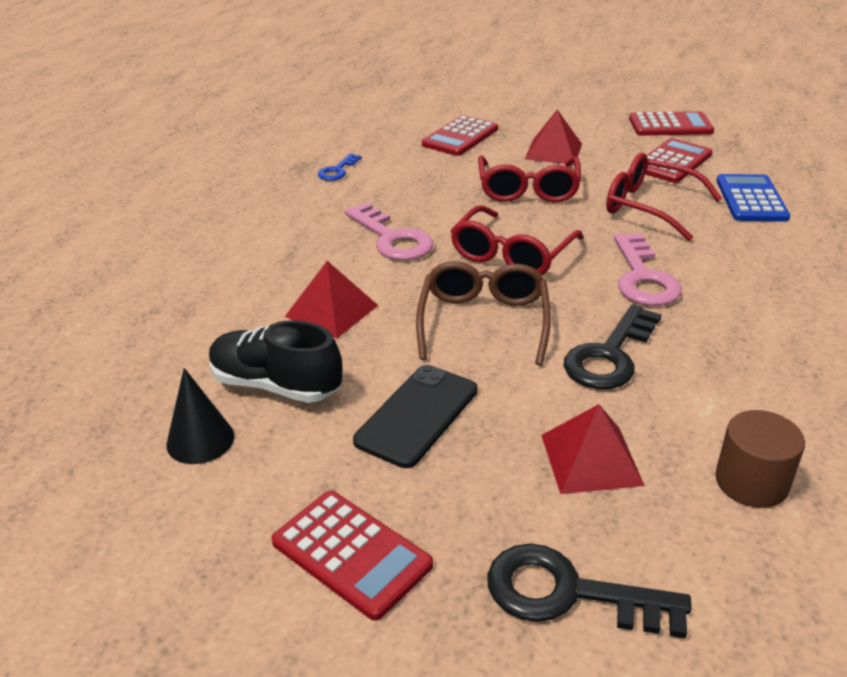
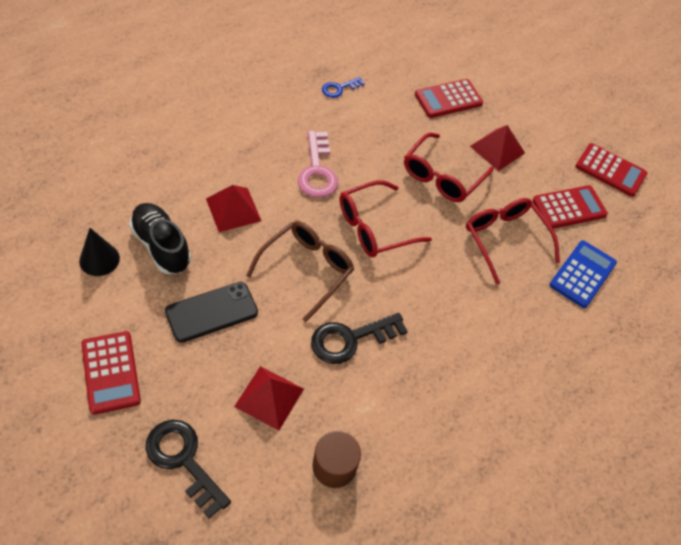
camera: 25 degrees right, 20 degrees up
(642, 277) = (433, 295): pink key -> none

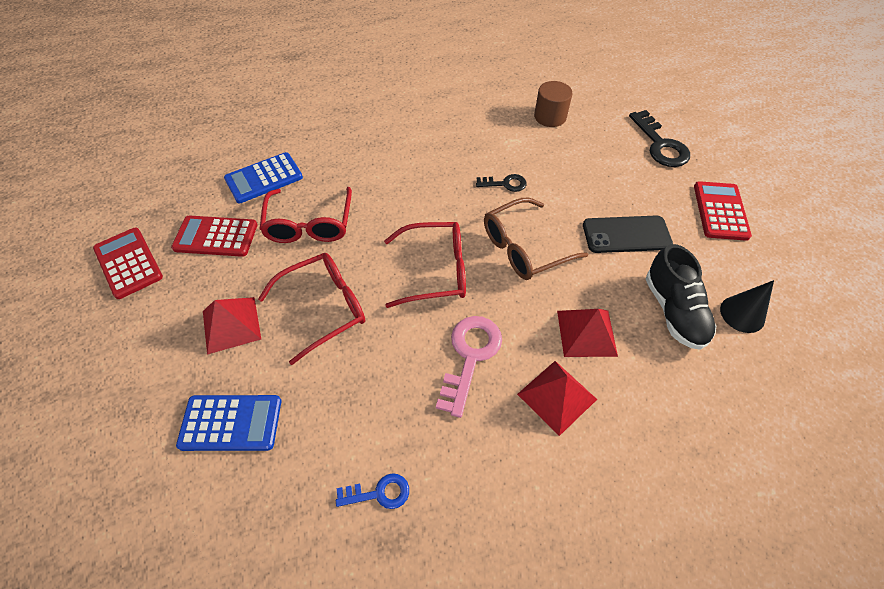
camera: 150 degrees left, 0 degrees up
(269, 397) = (587, 163): red pyramid -> red pyramid (556, 396)
(351, 339) = (505, 184): black key -> black key, size x0.57
(448, 99) = (231, 423): red calculator -> blue calculator

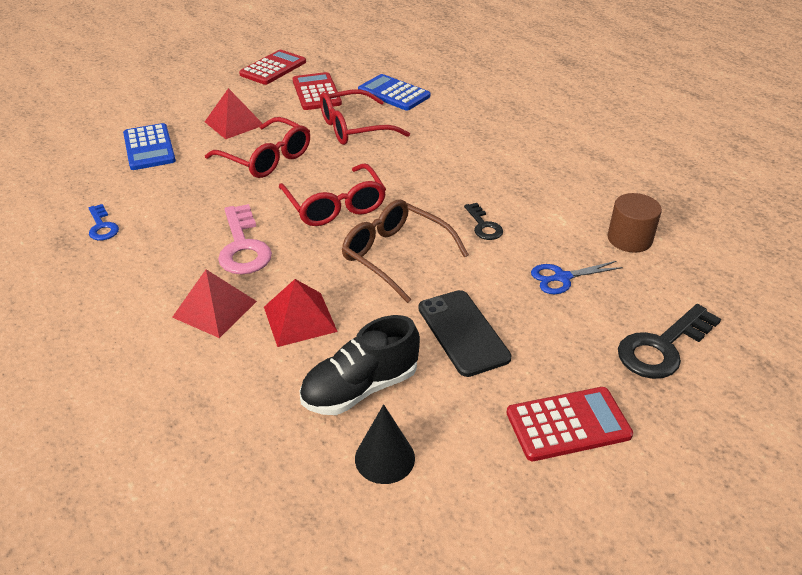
camera: 70 degrees right, 15 degrees down
(470, 357) = (243, 246): pink key -> pink key turned 75 degrees clockwise
(581, 164) = (562, 278): none -> blue scissors

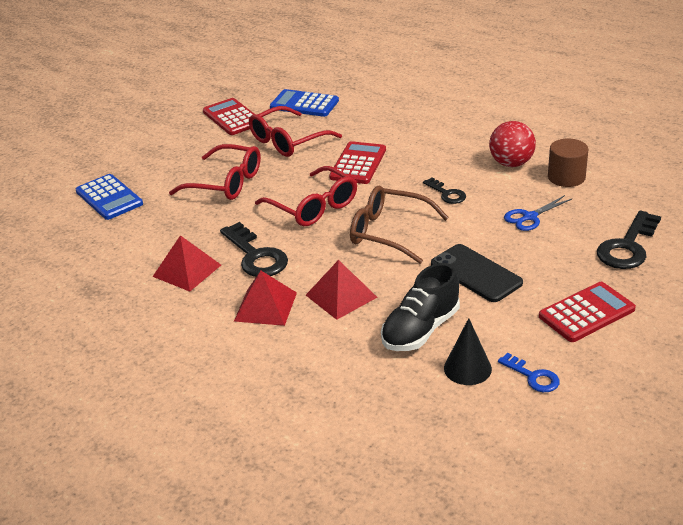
camera: 15 degrees left, 5 degrees down
(102, 226) = (116, 270): blue key -> blue key (532, 376)
(234, 123) = (174, 160): red pyramid -> red pyramid (187, 270)
(243, 246) = (255, 256): pink key -> black key
(273, 68) = (176, 105): red calculator -> red calculator (358, 164)
(574, 207) = (511, 163): none -> red ball

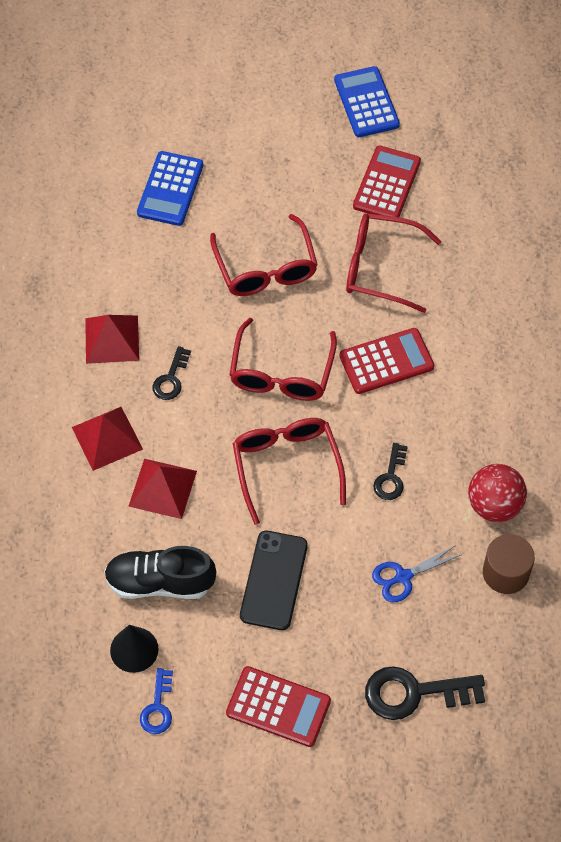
camera: 50 degrees right, 25 degrees up
(255, 256) = (171, 378): black key -> black key, size x0.57
(304, 104) = (465, 231): blue calculator -> blue calculator (366, 102)
(389, 232) = (286, 466): brown glasses -> red glasses
(529, 217) = (403, 577): blue scissors -> blue scissors turned 45 degrees counterclockwise

